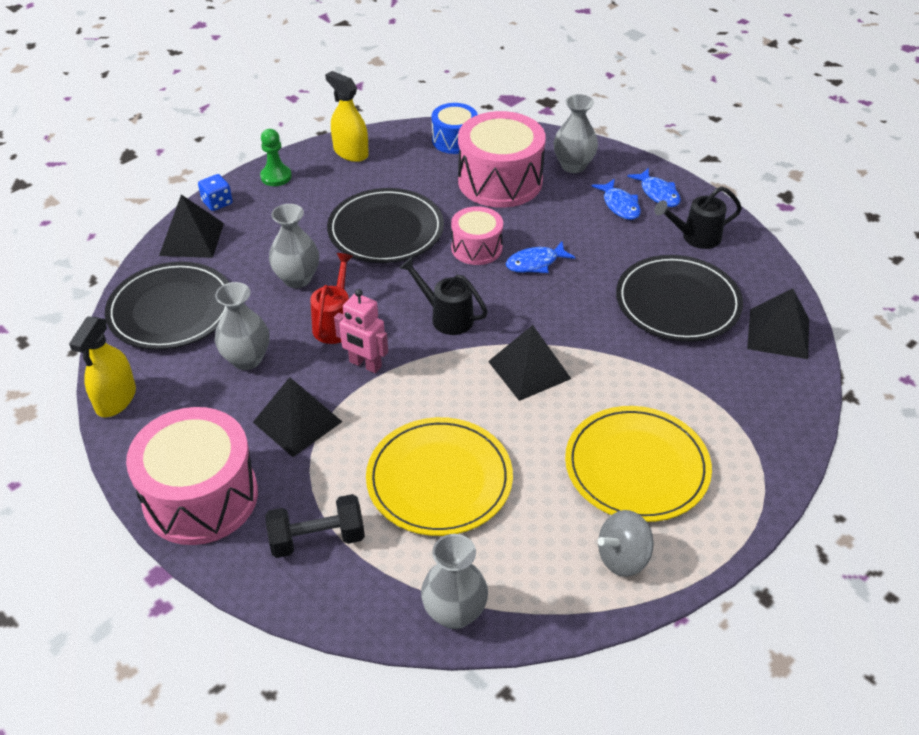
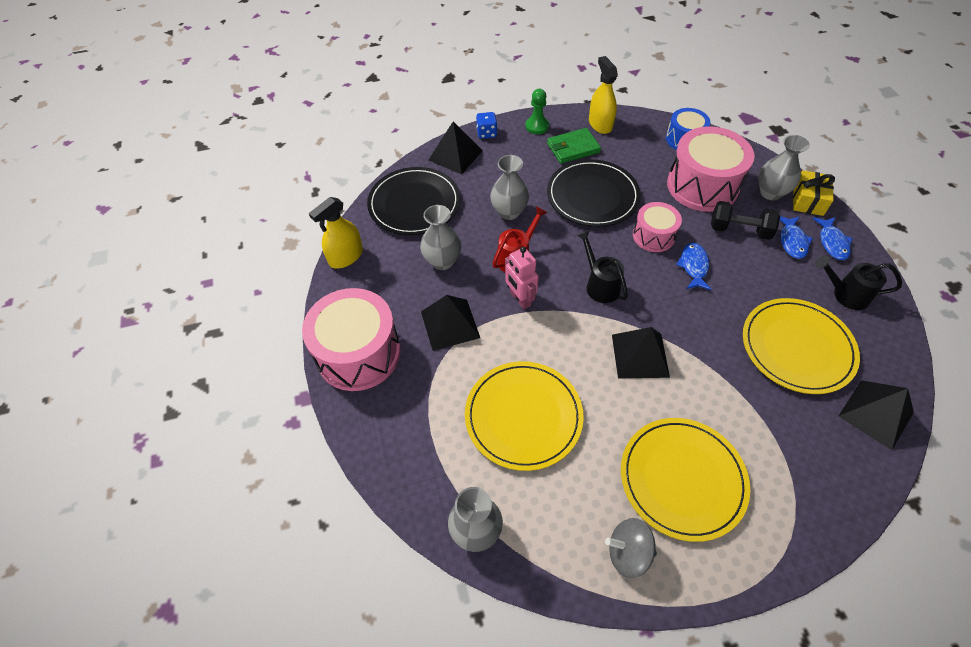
camera: 30 degrees right, 10 degrees up
(317, 539) = (414, 422): black dumbbell -> black dumbbell (739, 230)
(333, 187) = (573, 148): none -> green wallet
(535, 263) = (693, 266): blue fish -> blue fish turned 90 degrees clockwise
(614, 161) = (808, 200): none -> yellow gift
(677, 302) = (797, 347): black plate -> yellow plate

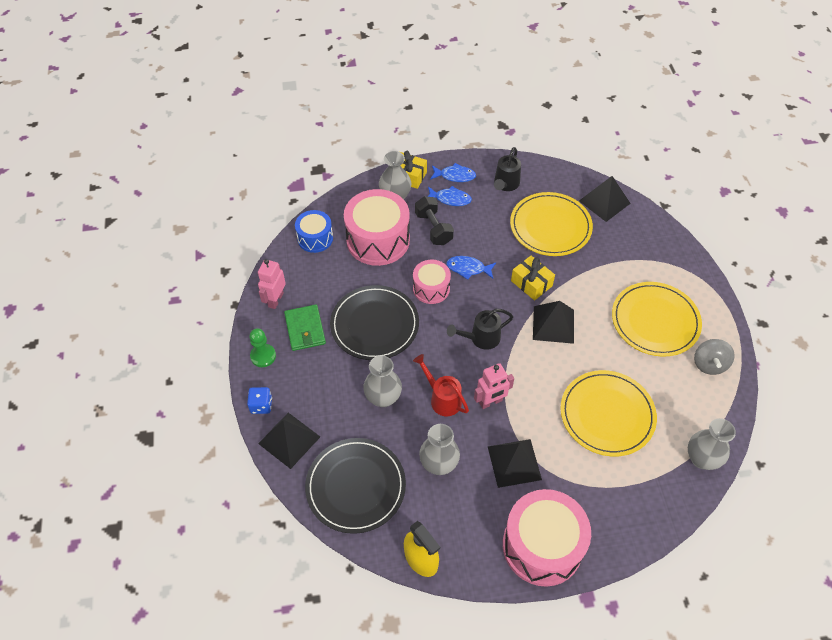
camera: 85 degrees left, 0 degrees up
(600, 124) = (275, 300): yellow spray bottle -> pink robot
(695, 330) = (531, 283): none -> yellow gift
(739, 230) = (433, 228): black dumbbell -> black dumbbell turned 45 degrees counterclockwise

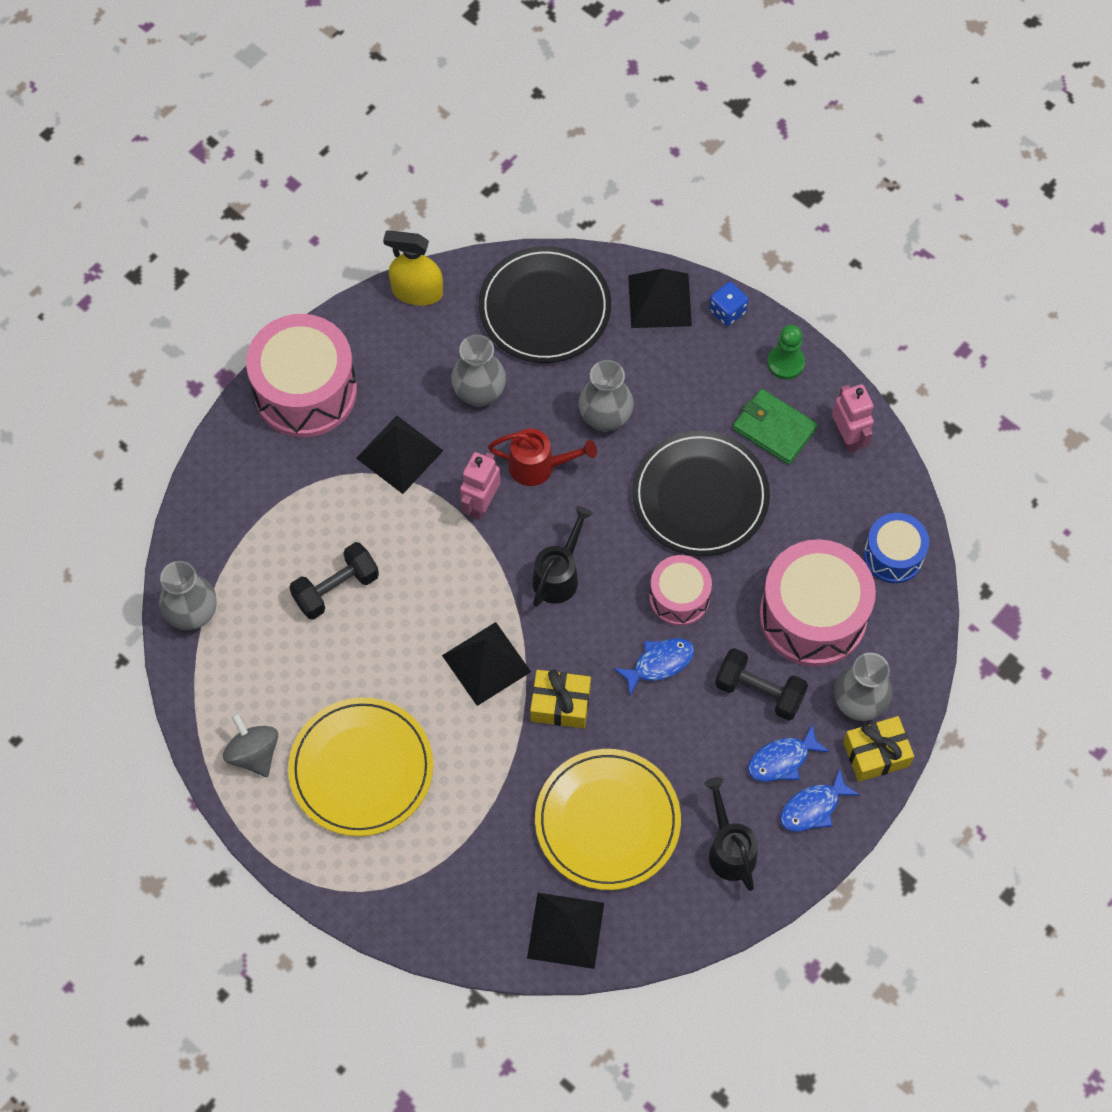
camera: 140 degrees right, 10 degrees up
(607, 414) = (336, 588): yellow plate -> black dumbbell

